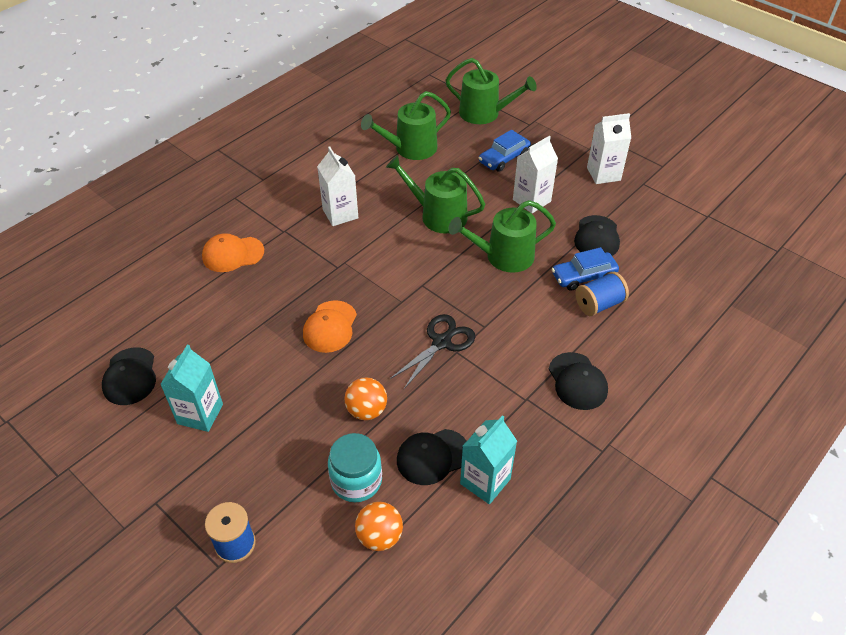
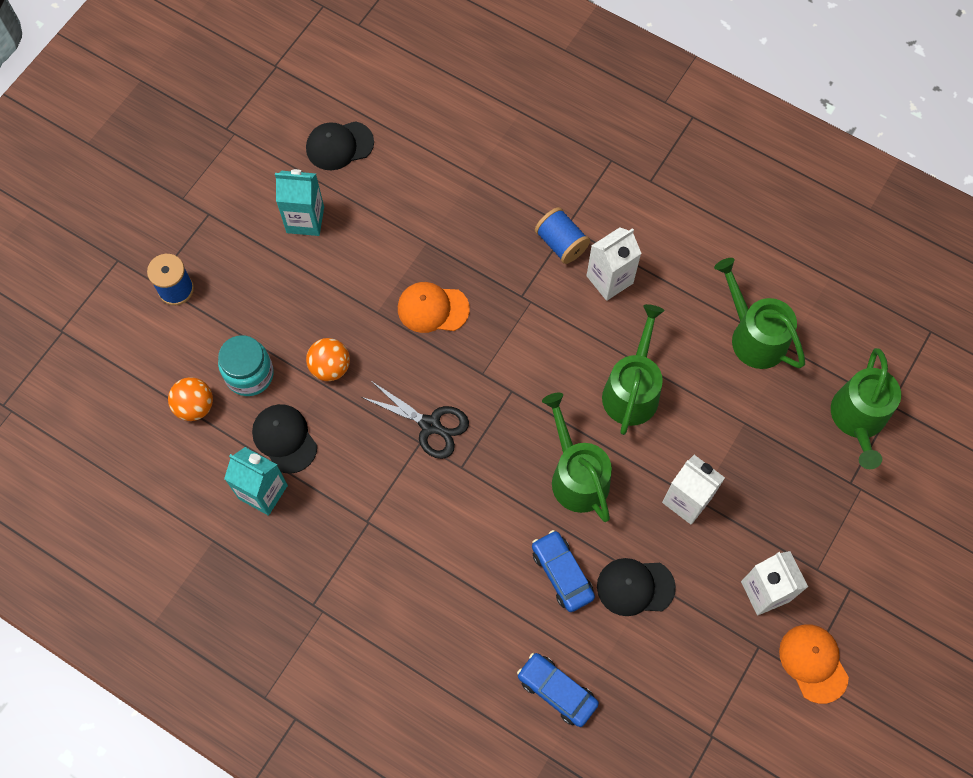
camera: 80 degrees right, 20 degrees up
(233, 254) = (519, 185): orange cap -> orange cap (813, 663)
(504, 158) = (764, 456): blue car -> blue car (557, 691)
(577, 381) = (399, 574): black cap -> none
(599, 304) = (519, 594): blue spool -> blue spool (561, 243)

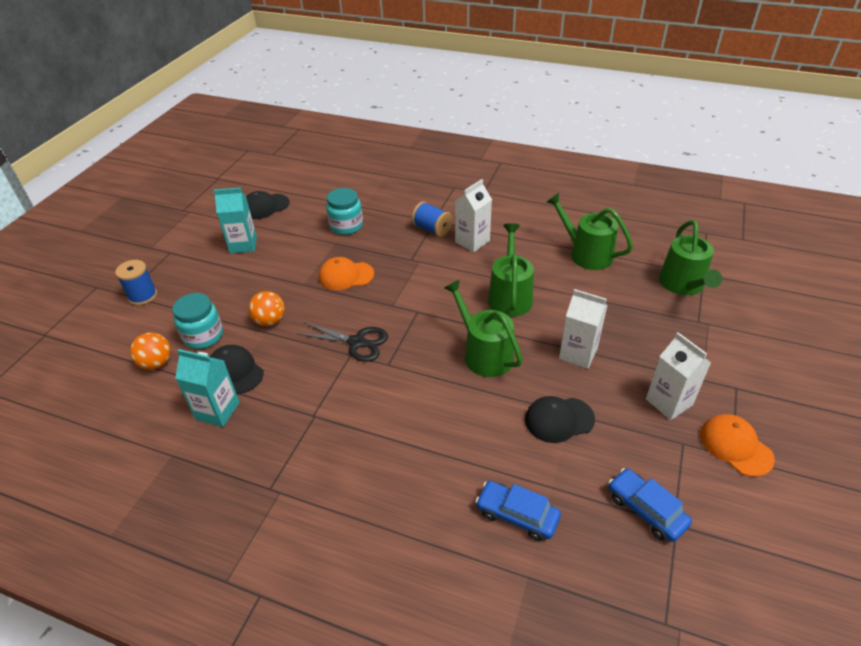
camera: 10 degrees left, 25 degrees down
(446, 211) = (346, 226): none -> turquoise jar
(562, 573) = (493, 421): blue car -> blue car (646, 510)

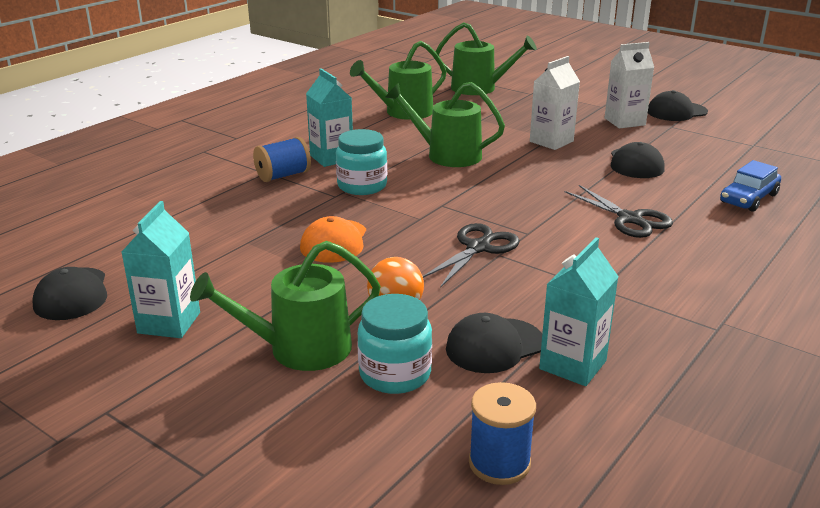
camera: 75 degrees left, 15 degrees down
(143, 296) = (227, 448): blue spool -> blue spool (499, 463)
(156, 363) = (440, 428): orange ball -> none
(346, 226) = (213, 229): turquoise jar -> turquoise jar (362, 186)
(434, 424) = (629, 219): none -> black scissors
(472, 241) = (331, 158): white carton -> turquoise carton
(484, 354) = (533, 180): green watering can -> green watering can (300, 349)
(646, 510) = (740, 151): blue car -> none
(735, 446) = (676, 112): orange cap -> black cap

